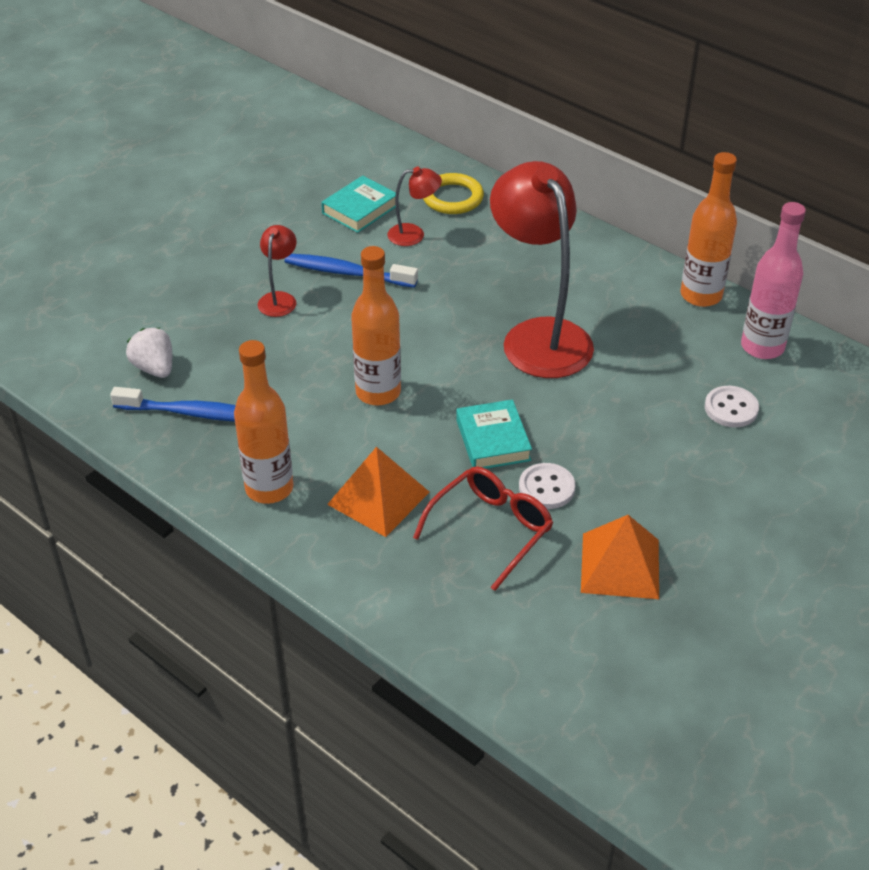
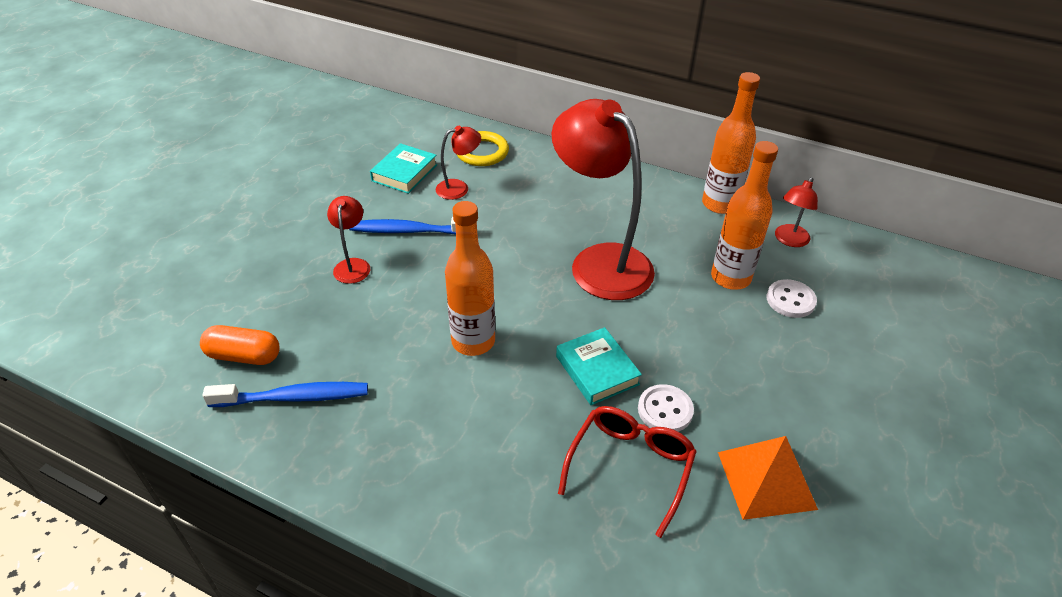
camera: 15 degrees left, 0 degrees up
(154, 368) = (244, 356): white strawberry -> orange capsule
(269, 488) = (394, 466): orange bottle -> orange bottle (730, 278)
(378, 498) = (508, 455): orange pyramid -> none
(762, 347) = (789, 240): pink bottle -> red lamp

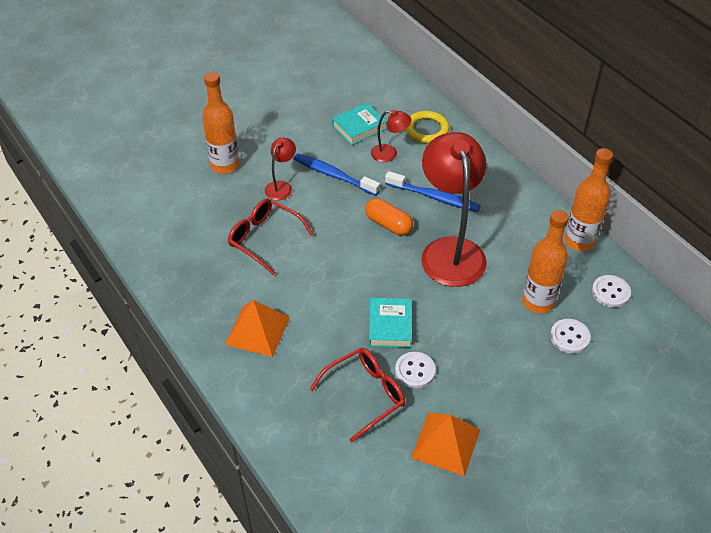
camera: 30 degrees right, 5 degrees up
(244, 356) = (182, 223): orange capsule -> orange capsule (388, 224)
(294, 397) = (196, 262): blue toothbrush -> blue toothbrush (434, 197)
(370, 332) = (264, 238): none -> red glasses
(437, 450) = (257, 331): none -> orange pyramid
(473, 341) = (324, 272): orange bottle -> orange bottle (225, 165)
(789, 240) = (610, 292): red lamp -> white button

